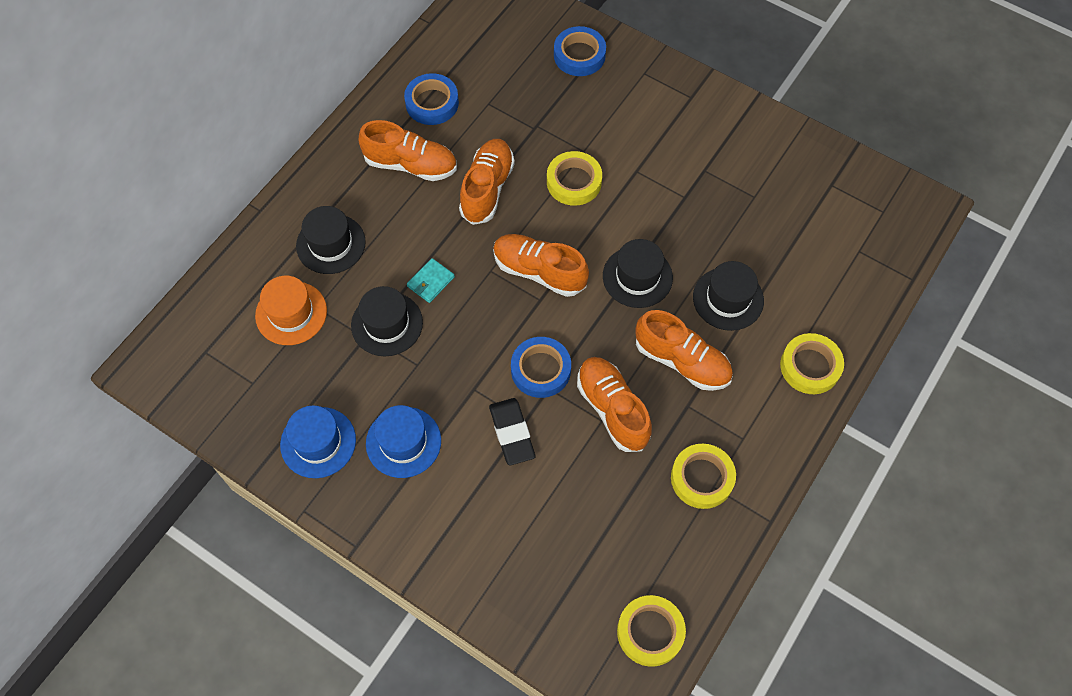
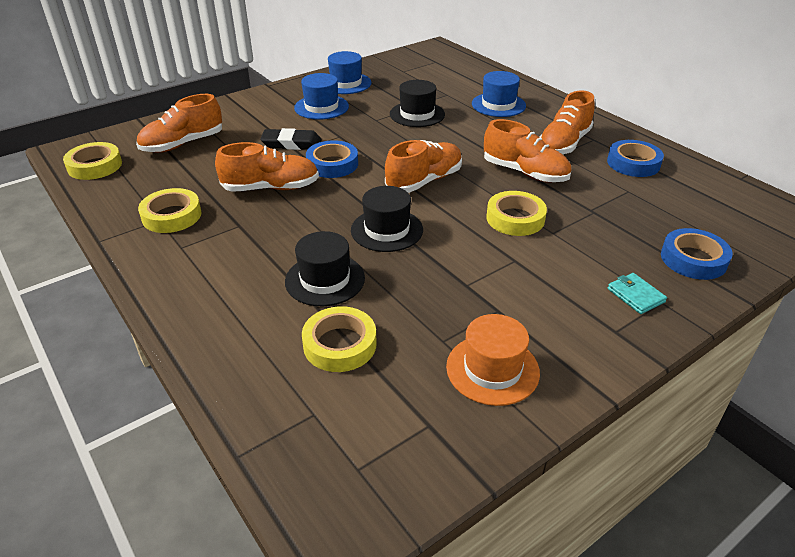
camera: 110 degrees right, 25 degrees down
(291, 313) = (447, 86): orange hat -> orange hat (492, 369)
(331, 244) = (498, 105): black hat -> blue hat
(431, 282) = (443, 135): turquoise wallet -> turquoise wallet (635, 295)
(682, 361) = (282, 233): orange shoe -> orange shoe (183, 144)
(810, 366) = (207, 314): yellow tape -> yellow tape (340, 344)

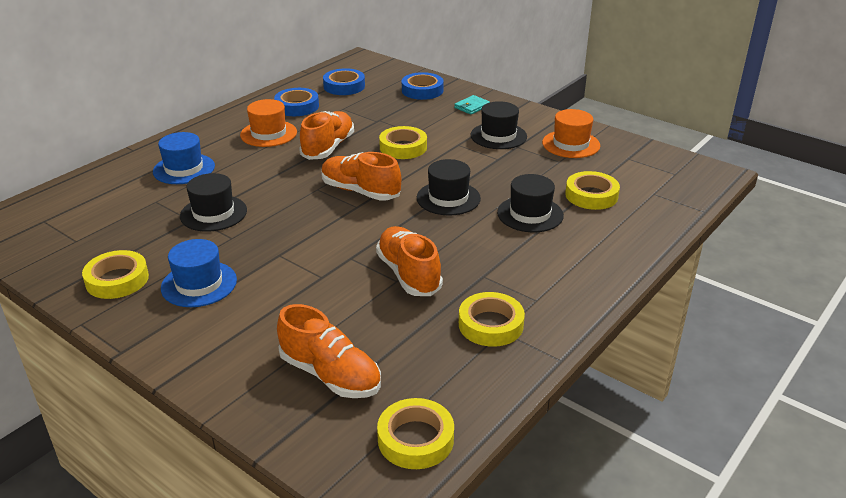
camera: 105 degrees left, 5 degrees down
(291, 144) = (306, 284): black eraser -> none
(332, 164) = (346, 246): blue tape -> blue tape (344, 86)
(346, 83) = (117, 280): blue hat -> yellow tape
(533, 300) = (498, 136): none -> black hat
(564, 144) = (268, 133): orange shoe -> orange hat

